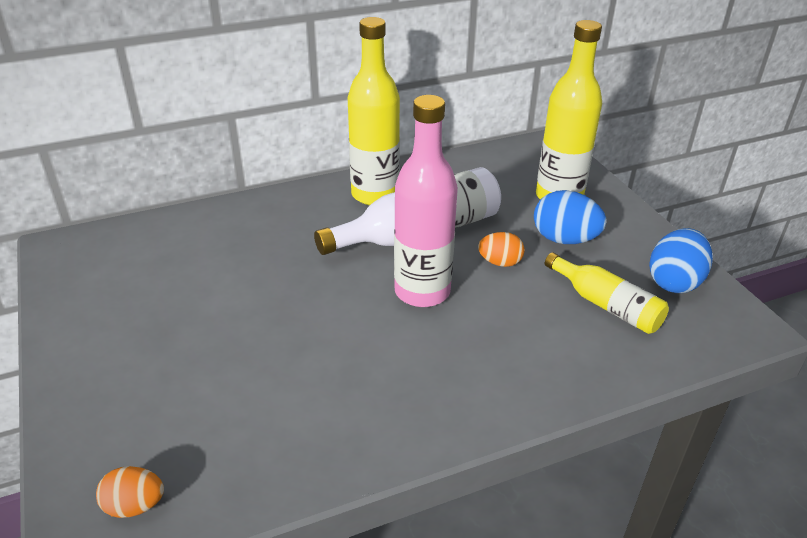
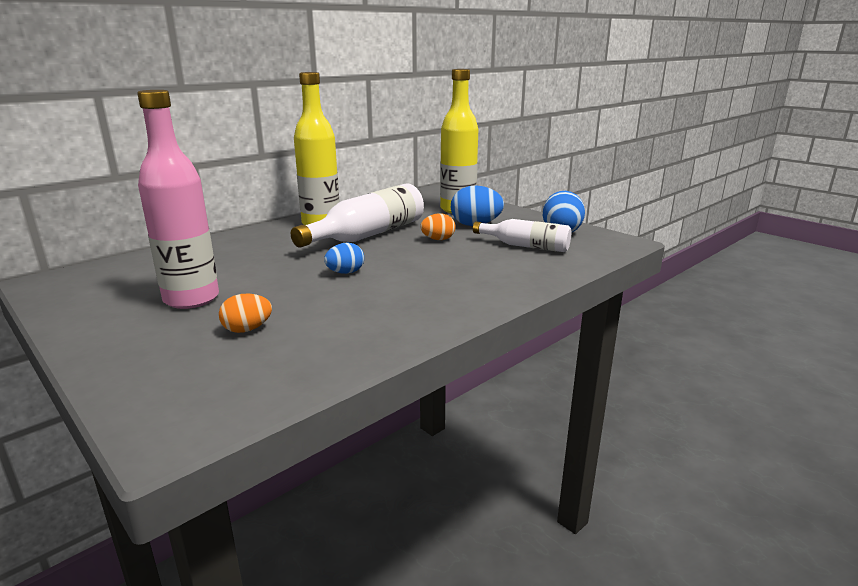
camera: 20 degrees left, 15 degrees down
(135, 505) = (208, 403): orange egg -> orange egg (247, 329)
(359, 308) = (345, 272): none -> blue egg
(422, 291) = (390, 259): pink bottle -> pink bottle (191, 299)
(606, 305) = (525, 246): yellow bottle -> white bottle

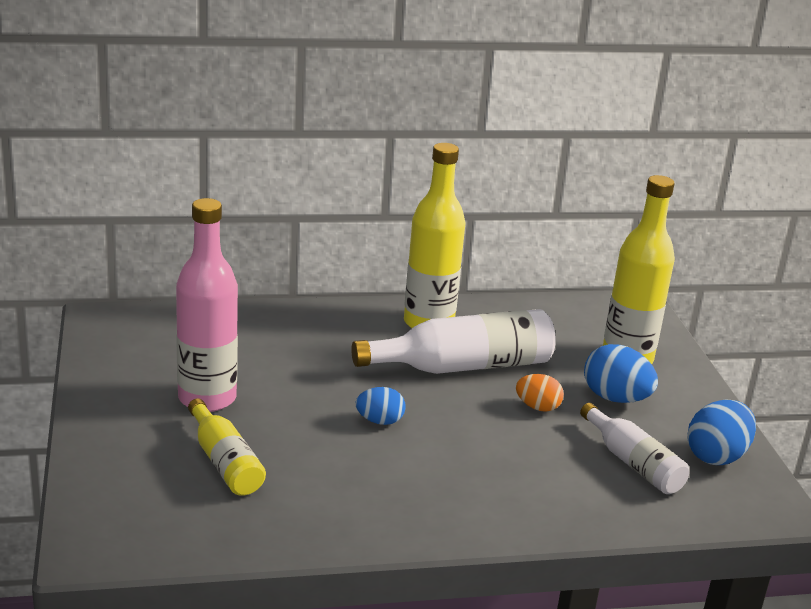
camera: 30 degrees right, 5 degrees up
(247, 329) = (224, 462): orange egg -> yellow bottle

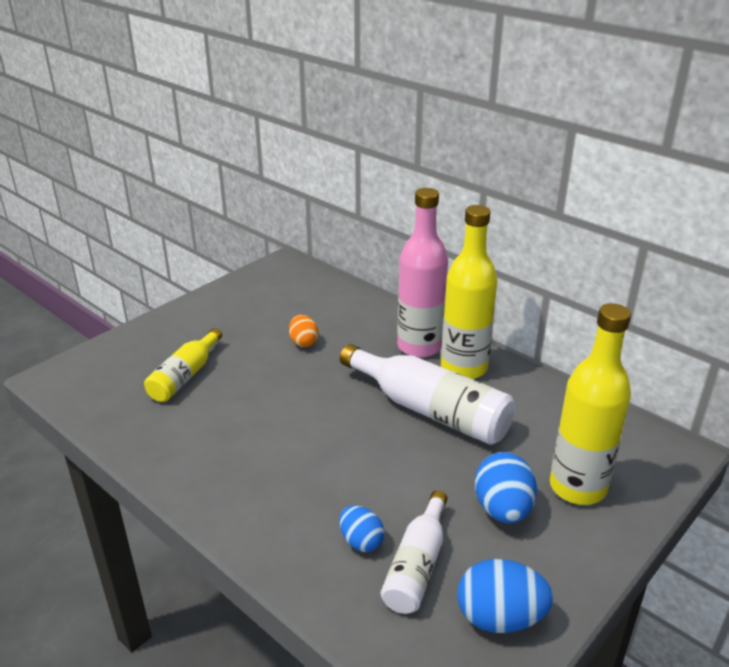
camera: 55 degrees right, 5 degrees up
(207, 398) = (246, 336): pink bottle -> pink bottle (419, 346)
(379, 421) = (307, 409): blue egg -> blue egg (361, 541)
(537, 407) = (427, 472): orange egg -> orange egg (303, 342)

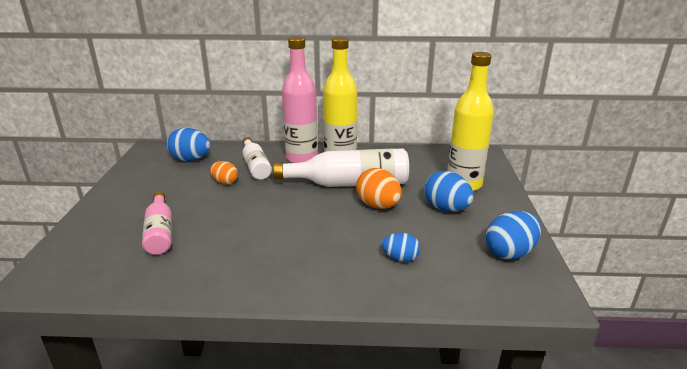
camera: 40 degrees left, 5 degrees down
(185, 376) = (160, 232): yellow bottle -> pink bottle
(304, 295) = (190, 159): none -> blue egg
(417, 565) = (443, 253): white bottle -> white bottle (255, 166)
(424, 458) = (378, 206): none -> orange egg

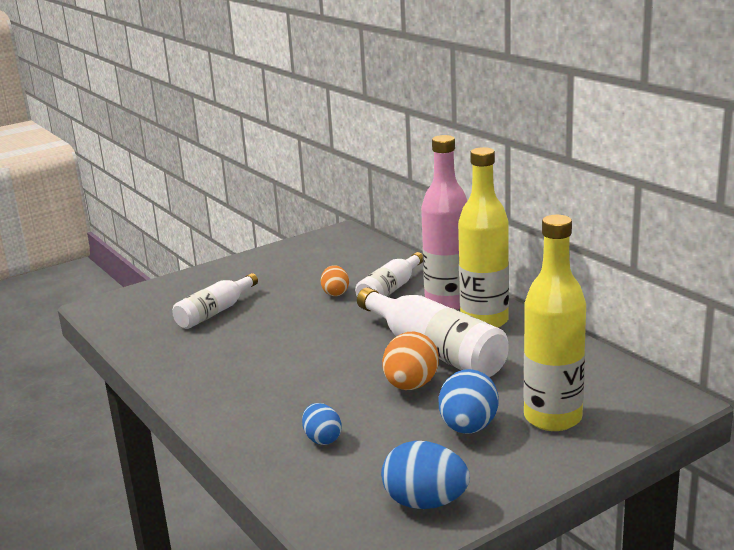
camera: 55 degrees right, 5 degrees down
(160, 232) = (215, 312): pink bottle -> white bottle
(190, 159) = (352, 258): blue egg -> none

